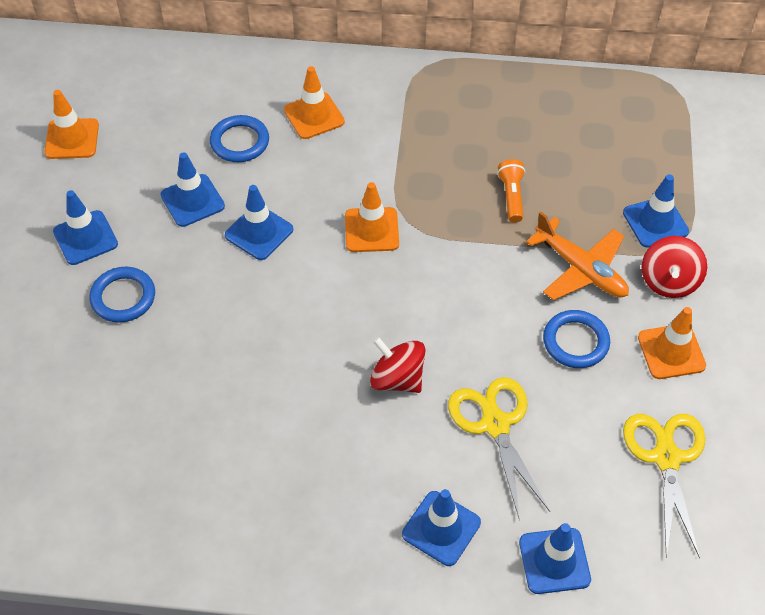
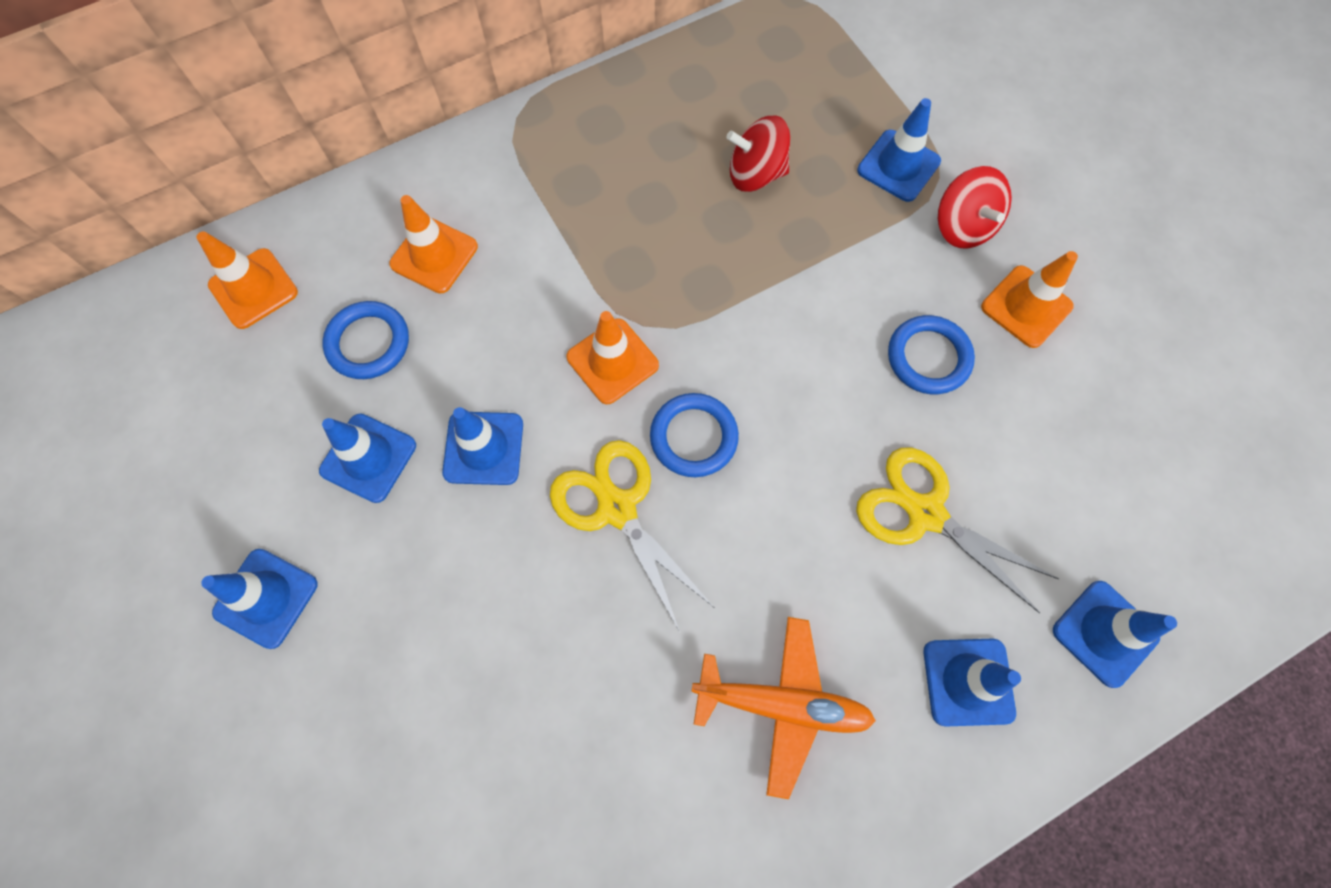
camera: 35 degrees left, 15 degrees up
(72, 139) = (141, 471): orange traffic cone -> orange traffic cone (253, 289)
(123, 297) = (379, 647): blue ring -> blue ring (693, 437)
(397, 379) = (783, 530): red spinning top -> red spinning top (755, 174)
(511, 196) = (732, 224): orange flashlight -> none
(581, 269) = (869, 267): orange plane -> orange plane (783, 704)
(666, 458) = (1114, 433): yellow scissors -> yellow scissors (617, 508)

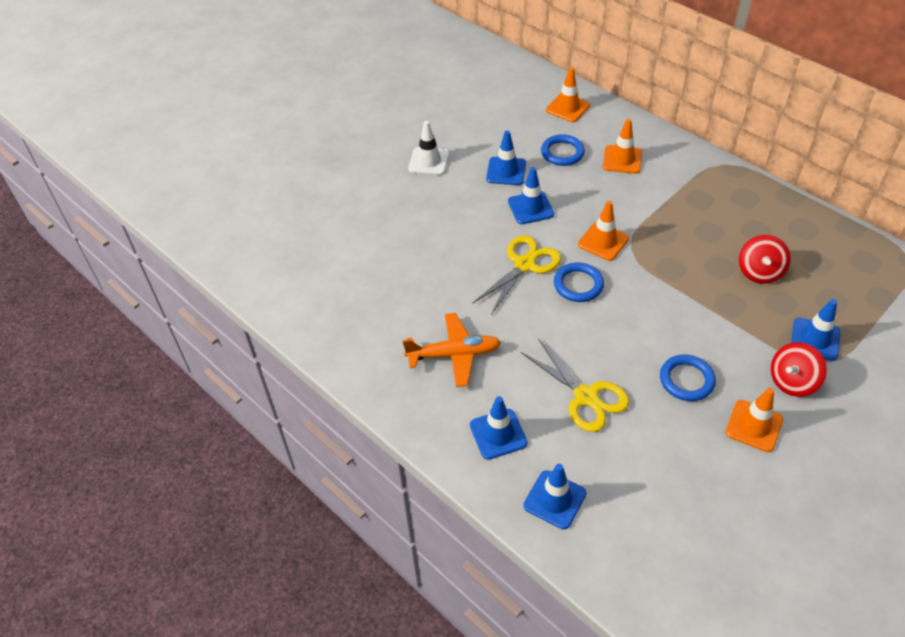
camera: 75 degrees right, 20 degrees down
(266, 598) = (428, 161): blue traffic cone -> white traffic cone
(755, 174) = (759, 272): red spinning top -> red spinning top turned 150 degrees counterclockwise
(783, 704) = (454, 354): orange plane -> orange plane turned 90 degrees counterclockwise
(925, 513) = (586, 396): yellow scissors -> yellow scissors turned 120 degrees clockwise

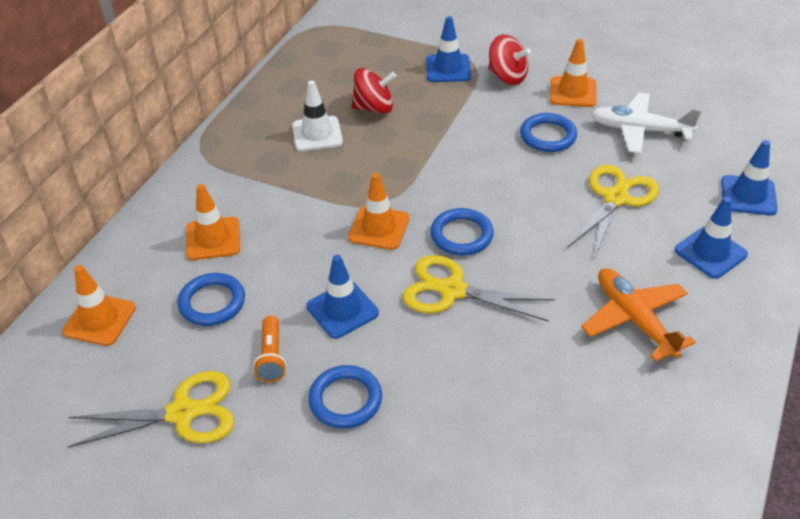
camera: 110 degrees left, 5 degrees down
(428, 161) = (274, 468): white traffic cone -> white traffic cone (317, 134)
(459, 196) = (345, 400): none -> blue ring
(482, 133) = (182, 413): none -> yellow scissors
(506, 171) = (271, 357): blue traffic cone -> orange flashlight
(676, 456) = (639, 130): none -> white plane

